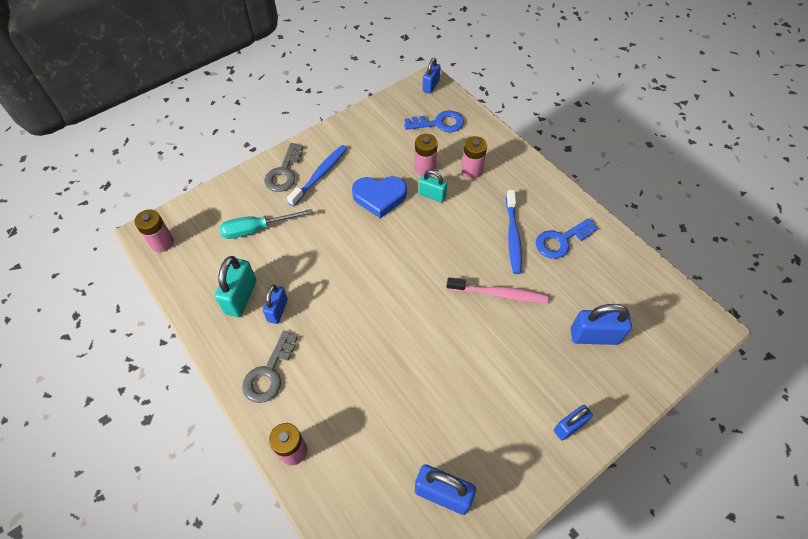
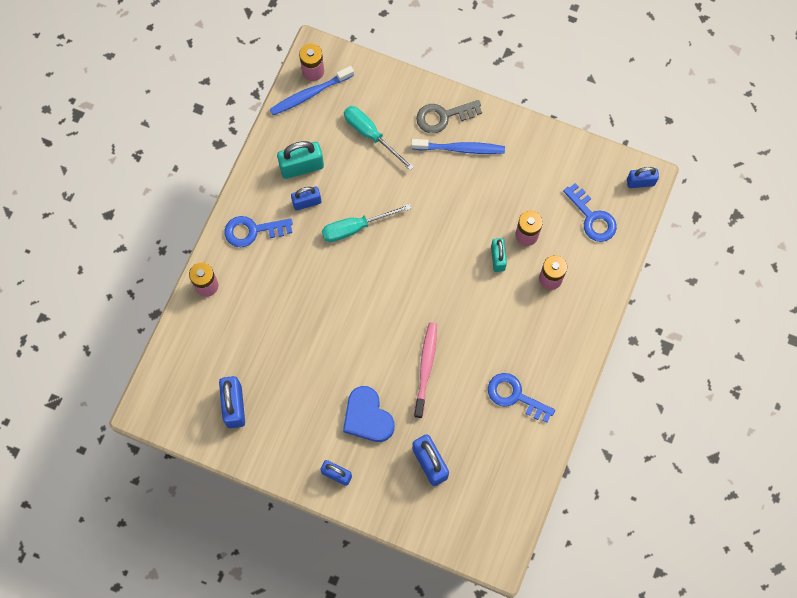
camera: 60 degrees right, 15 degrees up
(269, 373) = (253, 231): grey key -> blue key
(331, 282) = (356, 227): none -> turquoise screwdriver
(379, 197) = (467, 214): blue heart -> blue heart (367, 417)
(499, 294) = (426, 368): pink toothbrush -> pink toothbrush turned 150 degrees counterclockwise
(513, 236) = (494, 352): blue toothbrush -> blue toothbrush (310, 94)

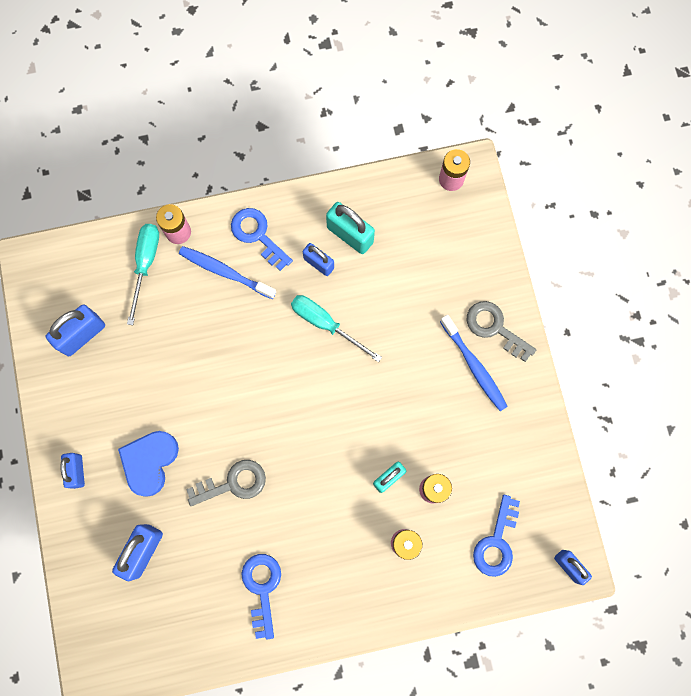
camera: 55 degrees right, 5 degrees up
(310, 94) = (426, 192): blue toothbrush -> blue toothbrush (225, 272)
(371, 135) = (427, 274): turquoise screwdriver -> turquoise screwdriver (146, 264)
(426, 368) = (233, 483): pink toothbrush -> grey key

